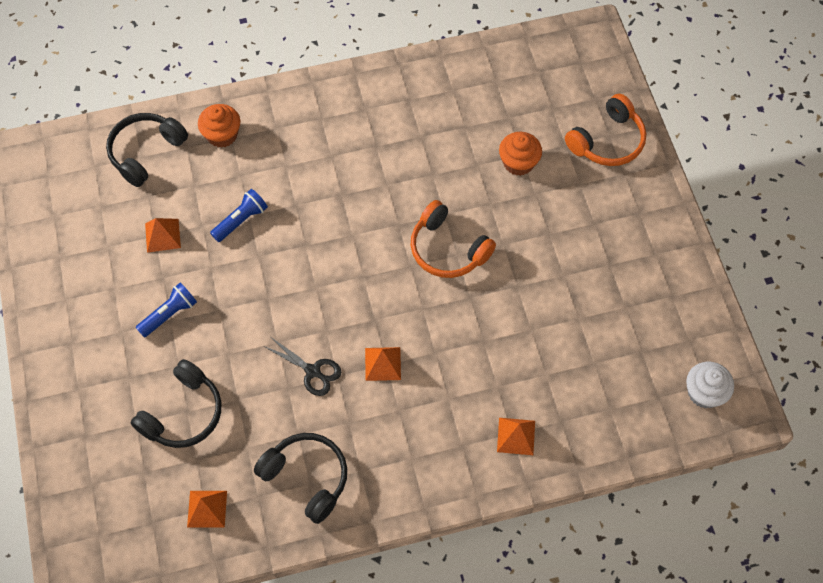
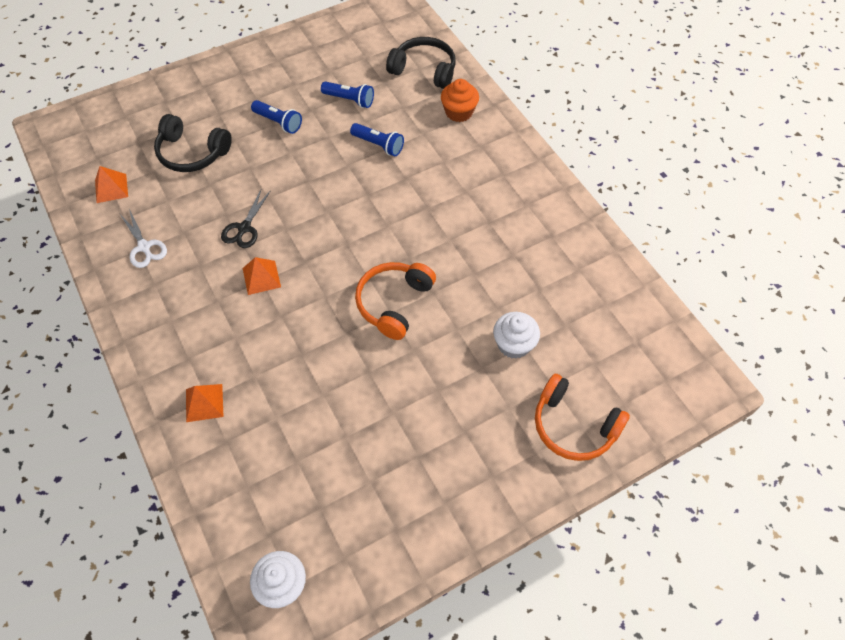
camera: 75 degrees right, 5 degrees down
(162, 235) = (349, 100): orange pyramid -> blue flashlight
(307, 477) = (144, 247): black headphones -> white scissors
(518, 163) = (514, 344): orange cupcake -> white cupcake

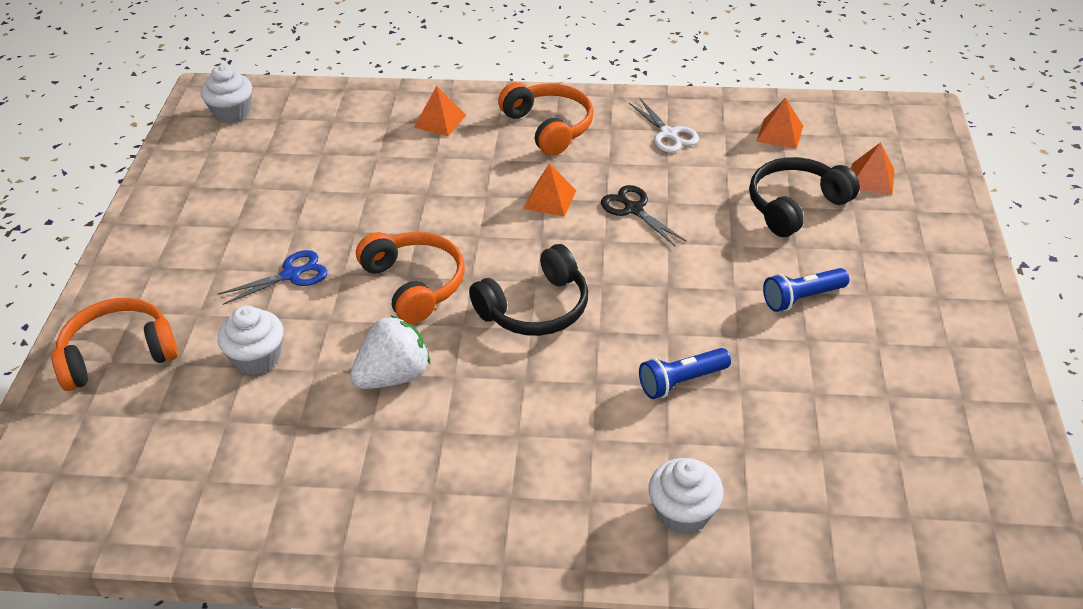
camera: 125 degrees right, 15 degrees down
(141, 128) = (872, 179): none -> orange pyramid
(144, 247) = (668, 134): white scissors -> white scissors turned 120 degrees counterclockwise
(173, 323) = (549, 127): none -> orange headphones
(349, 100) = (802, 390): blue flashlight -> none
(424, 70) = (818, 518): black headphones -> black headphones (535, 308)
(436, 379) = (291, 275): none -> blue scissors
(459, 112) = (683, 513): orange cupcake -> white cupcake
(471, 267) = (394, 376): none -> white strawberry

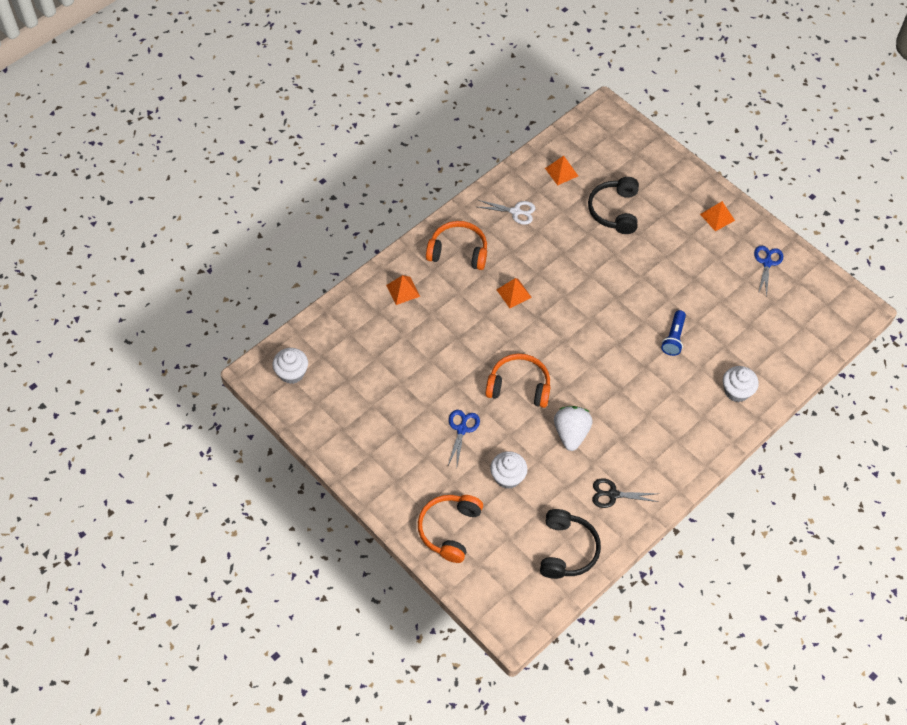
camera: 50 degrees left, 15 degrees up
(535, 308) = (581, 353): black headphones -> black headphones (567, 550)
(633, 209) = (554, 268): black scissors -> black scissors (613, 494)
(802, 298) = (670, 259): blue flashlight -> none
(872, 179) = (626, 169): orange pyramid -> orange pyramid (717, 217)
(952, 400) = (767, 263): none -> blue scissors

